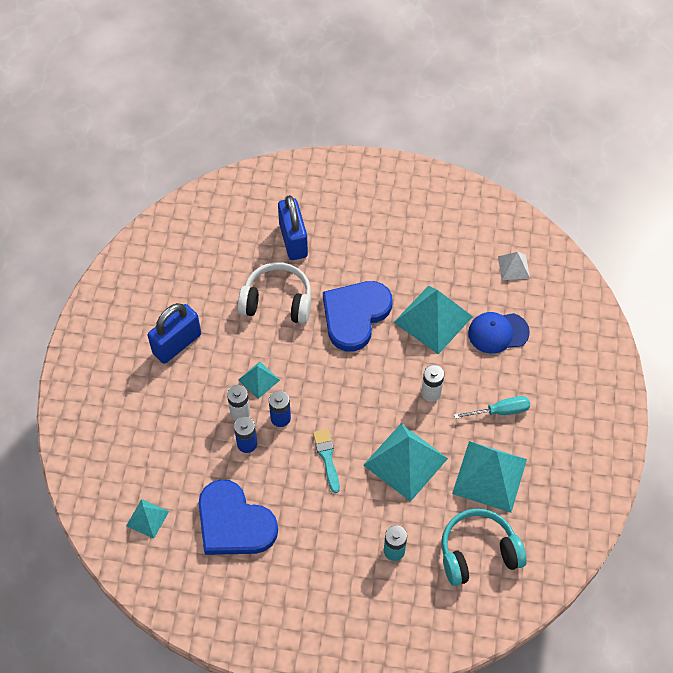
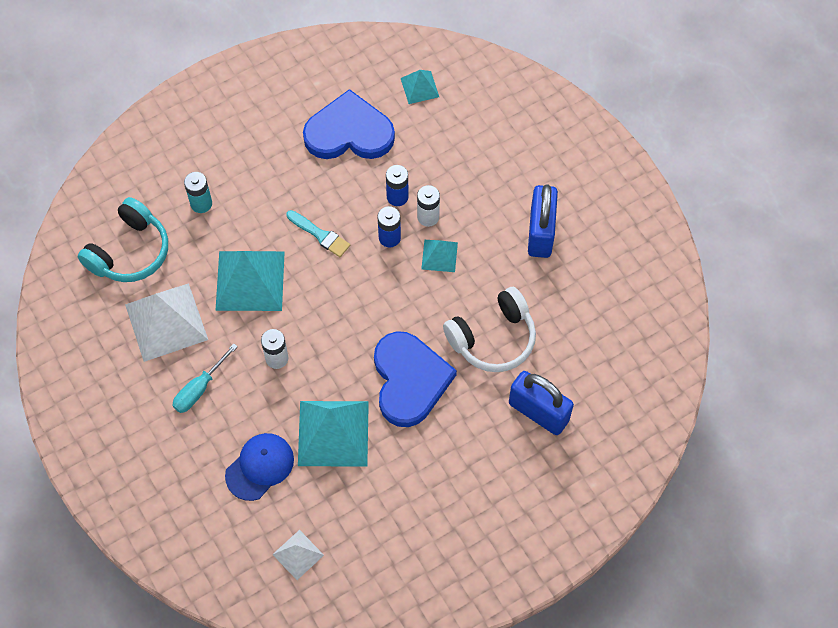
camera: 140 degrees right, 5 degrees up
(489, 476) = (166, 322): turquoise pyramid -> white pyramid

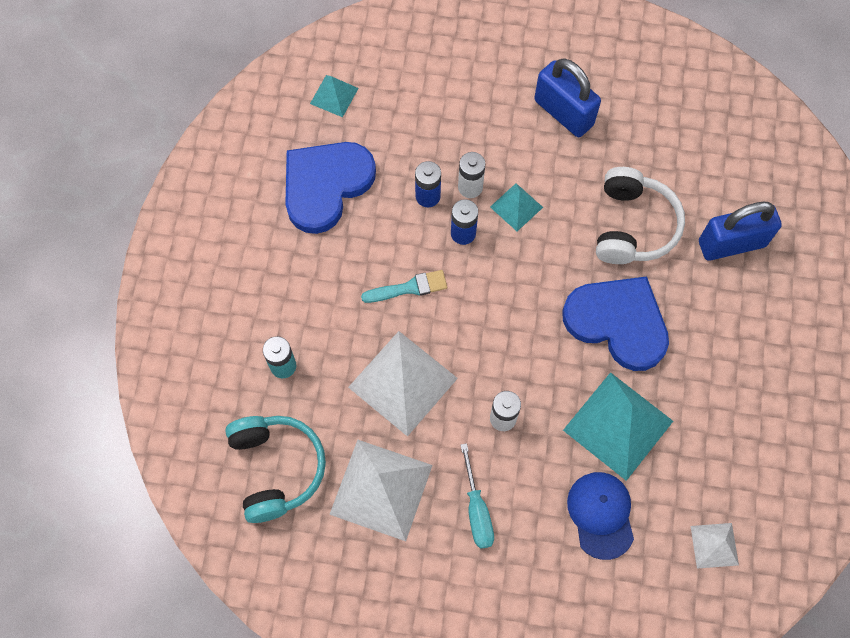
camera: 50 degrees left, 5 degrees up
(250, 280) = (402, 382): turquoise pyramid -> white pyramid

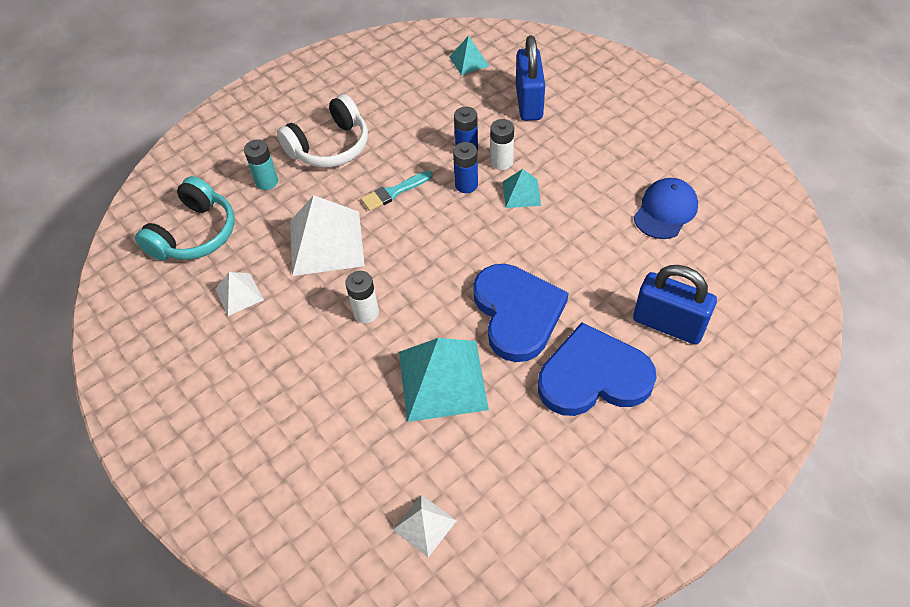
camera: 45 degrees right, 15 degrees down
(325, 185) = (408, 104): blue heart -> blue heart (593, 376)
(381, 489) = (239, 294): white pyramid -> white pyramid, size x0.51
(409, 288) = (394, 192): turquoise brush -> turquoise brush turned 120 degrees clockwise
(477, 510) = (282, 355): turquoise screwdriver -> none
(563, 112) = (619, 160): blue padlock -> blue padlock (529, 102)
(601, 514) = (363, 429): blue cap -> blue cap (665, 211)
(633, 226) = (598, 260): white headphones -> white headphones (330, 146)

